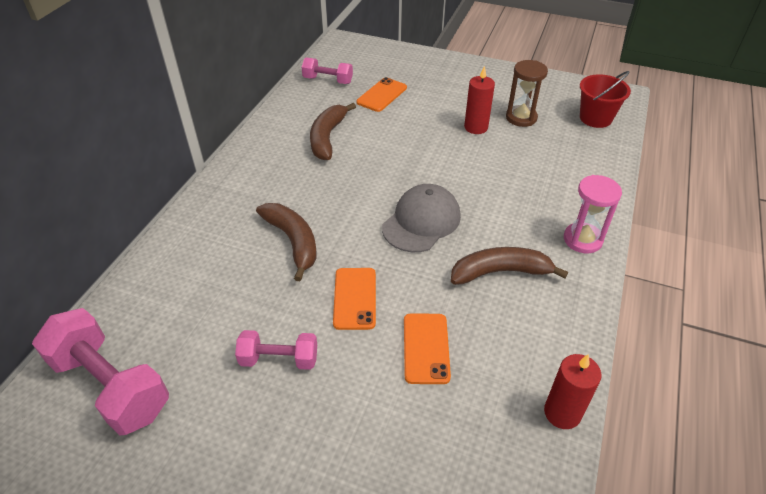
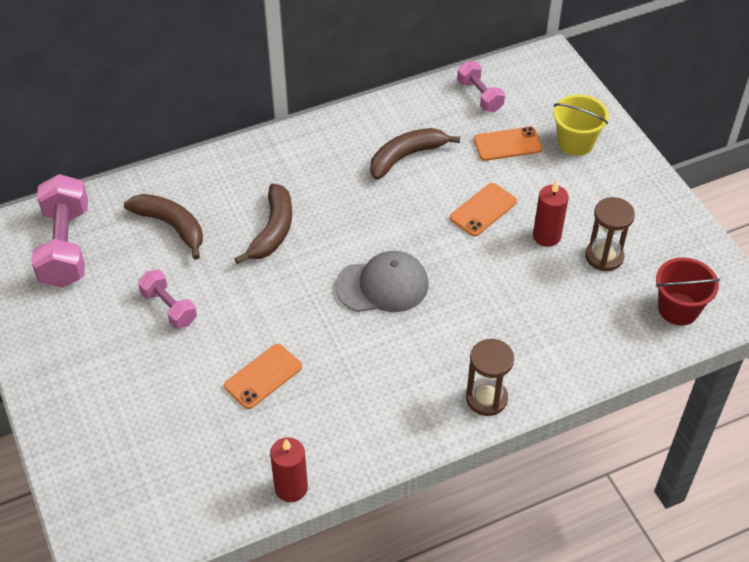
camera: 45 degrees right, 5 degrees up
(354, 298) = (262, 305): orange phone -> orange phone (483, 210)
(419, 73) = (575, 142): none -> yellow bucket
(500, 272) = (385, 369): brown banana -> brown banana (171, 226)
(582, 239) = (486, 398): pink hourglass -> brown hourglass

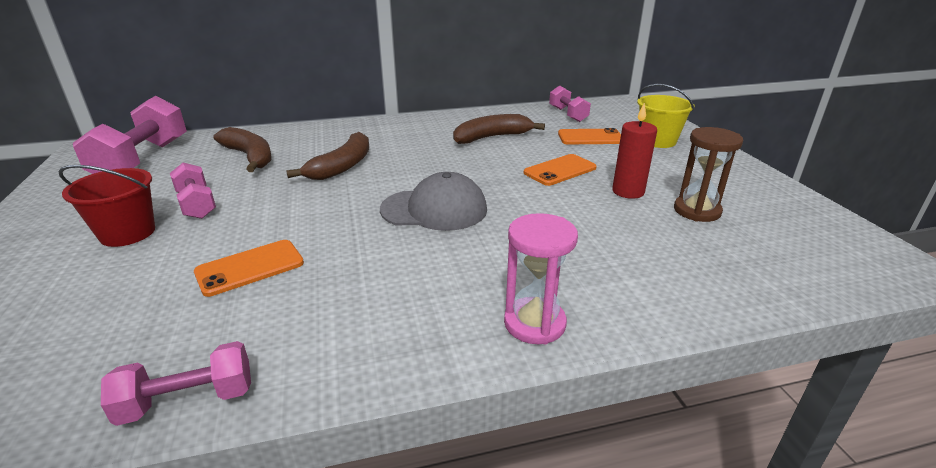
camera: 10 degrees right, 20 degrees down
(291, 488) = (188, 400): red candle -> pink dumbbell
(486, 398) = (534, 323): brown hourglass -> pink hourglass
(678, 309) = (806, 261): red bucket -> red bucket (127, 233)

